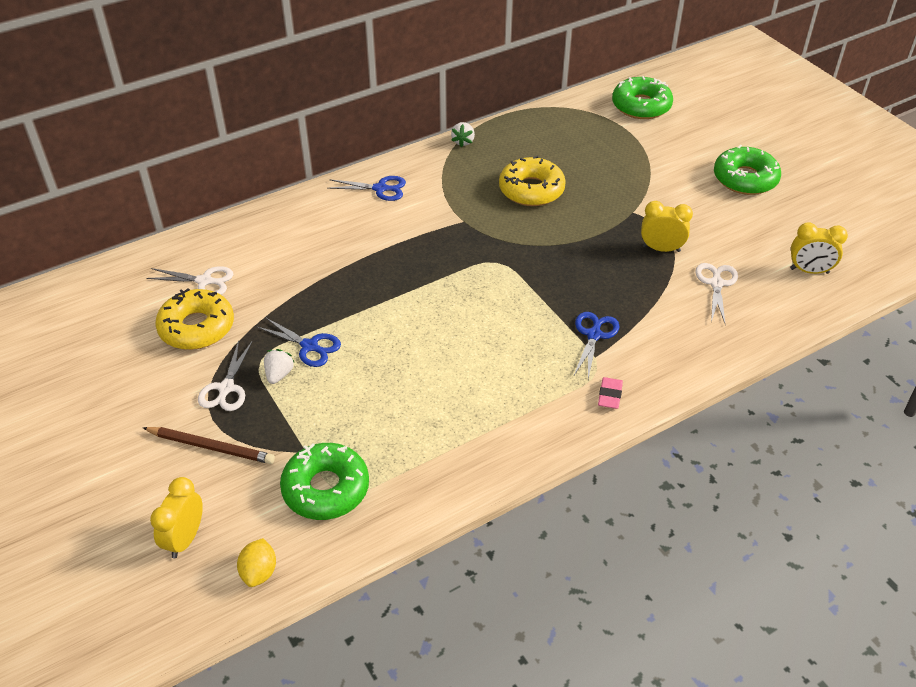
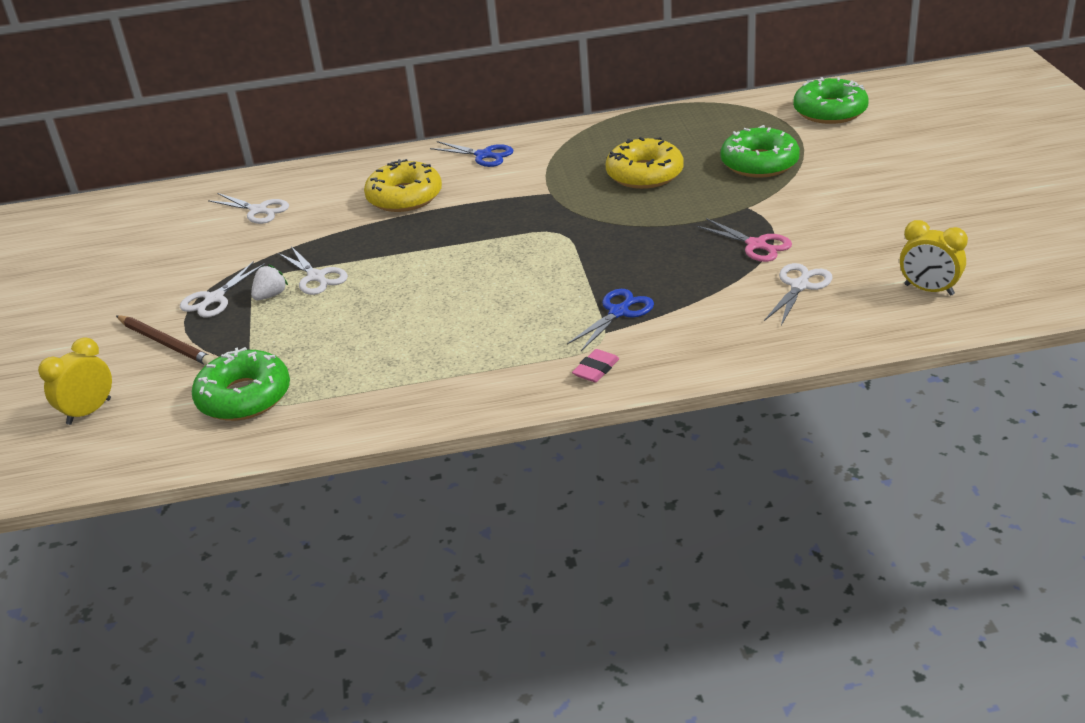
camera: 25 degrees right, 10 degrees down
(197, 327) = (224, 246): yellow donut -> yellow donut (404, 197)
(259, 572) = (133, 452): yellow lemon -> none
(309, 346) = (316, 277): blue scissors -> white scissors
(463, 142) = (601, 124): white strawberry -> none
(661, 249) = (756, 245): yellow clock -> pink scissors
(745, 179) = (910, 192): green donut -> green donut (759, 163)

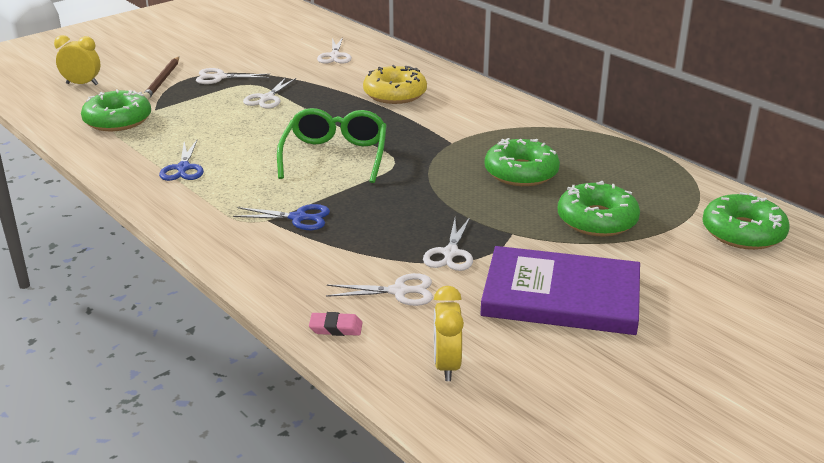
camera: 55 degrees right, 5 degrees down
(270, 295) = (235, 92): white strawberry -> none
(484, 155) = (483, 103): blue scissors -> blue scissors (183, 168)
(507, 263) = (335, 156): none -> green glasses
(596, 369) = (214, 230): pink eraser -> pink eraser (336, 328)
(644, 174) = (521, 172): yellow donut -> green donut
(756, 245) = (450, 253): pink scissors -> white scissors
(863, 212) = (561, 296): none -> purple book

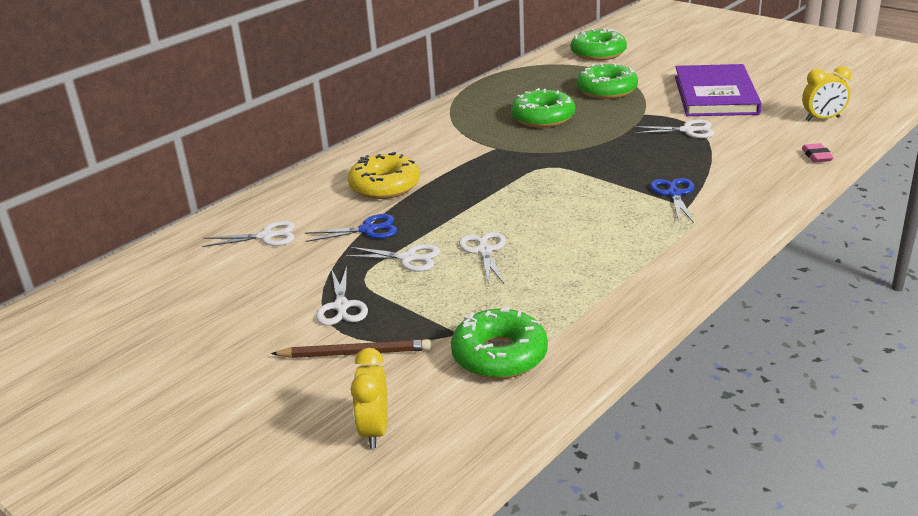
camera: 95 degrees left, 0 degrees up
(183, 168) = (610, 273): blue scissors -> blue scissors (368, 230)
(335, 156) = (544, 196): green glasses -> none
(399, 291) = (752, 141): white scissors -> white scissors (484, 251)

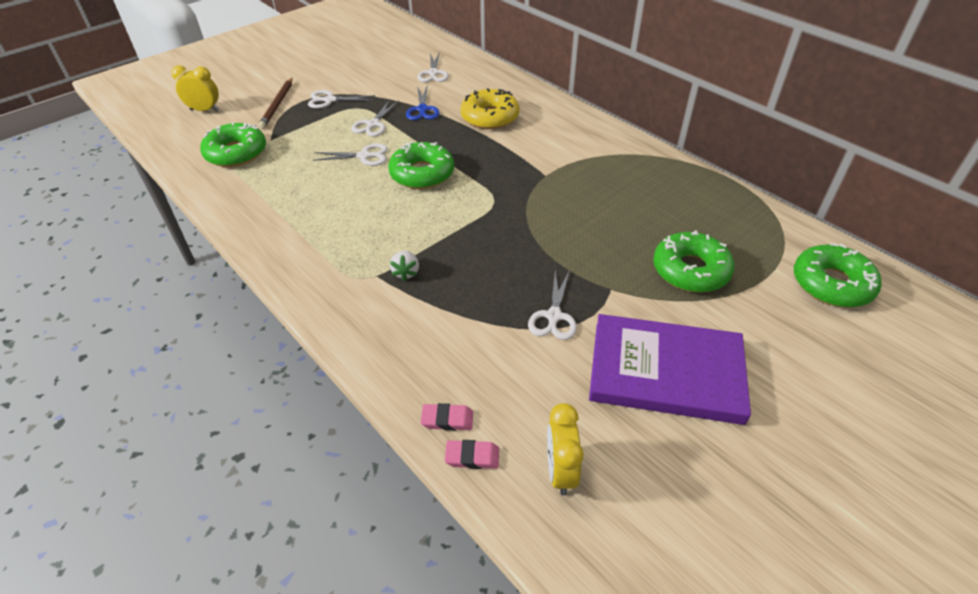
camera: 95 degrees right, 15 degrees up
(543, 118) = (613, 211): green donut -> green donut (422, 174)
(674, 194) = (406, 272): blue scissors -> white strawberry
(838, 145) = (472, 457): none -> pink eraser

